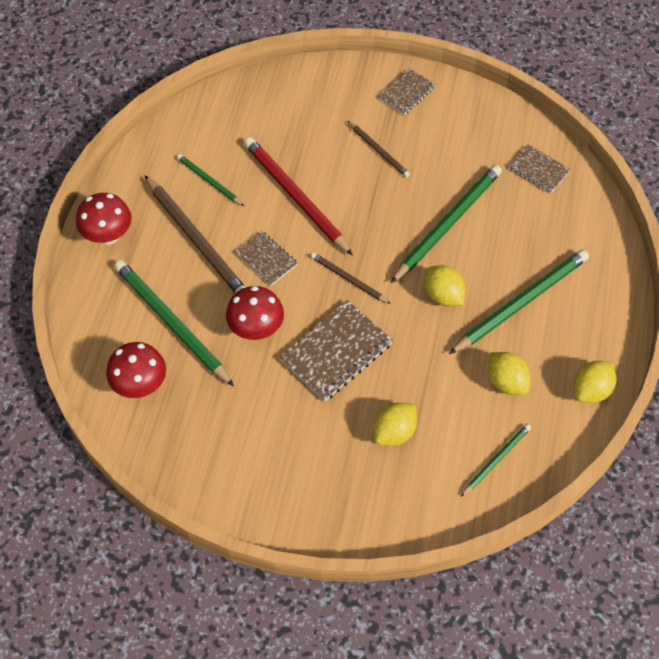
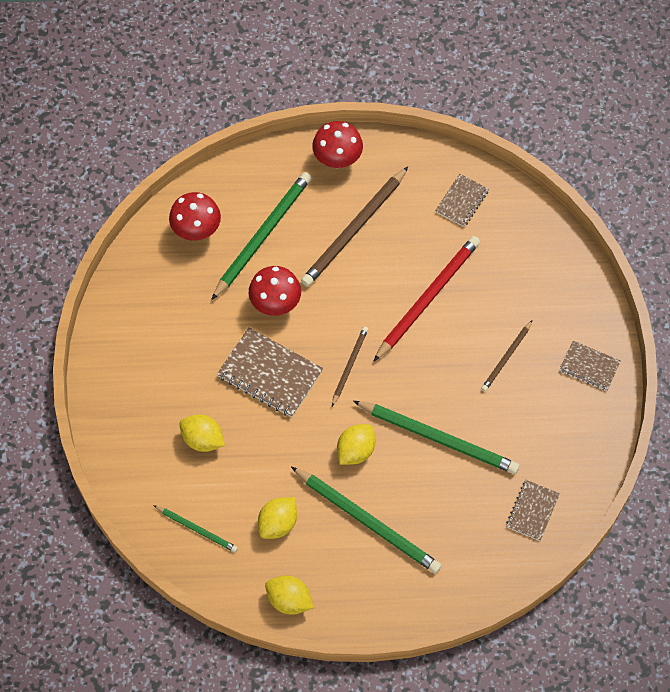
camera: 75 degrees right, 5 degrees up
(209, 181) = (422, 221): green pencil -> none
(266, 259) = (350, 292): brown notebook -> brown notebook (461, 201)

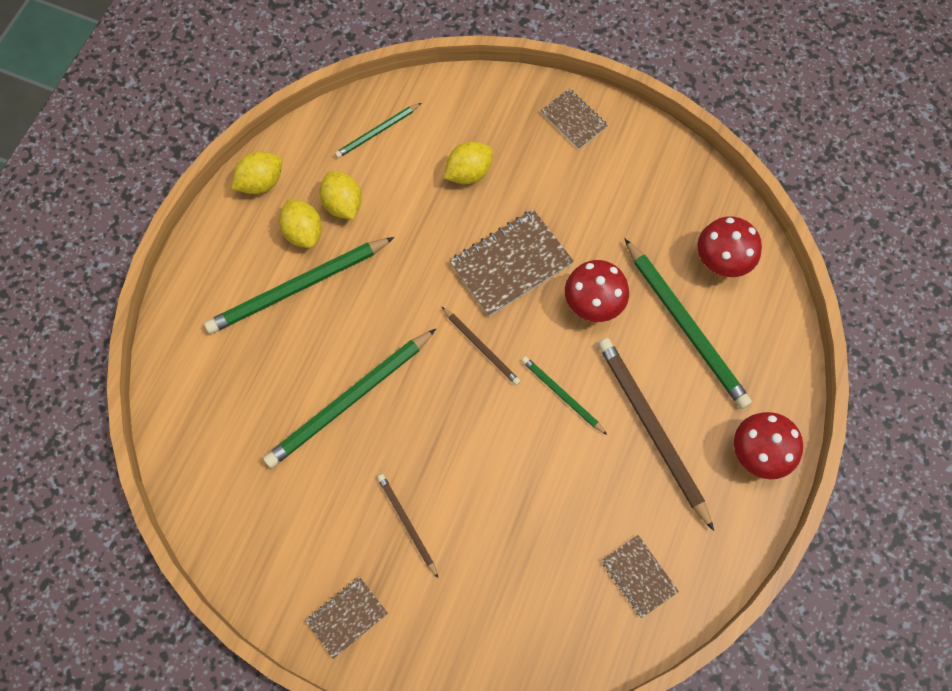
camera: 115 degrees right, 5 degrees up
(355, 451) = (380, 310): yellow lemon -> yellow lemon (303, 232)
(359, 296) = (562, 395): none -> green pencil
(427, 298) = (524, 470): red pencil -> none
(532, 511) = (215, 459): brown notebook -> brown notebook (573, 120)

